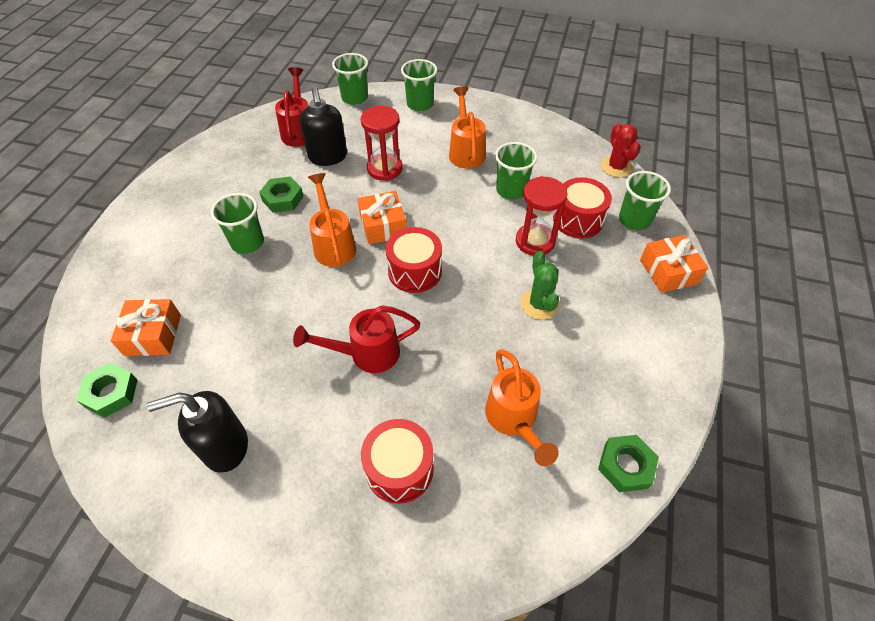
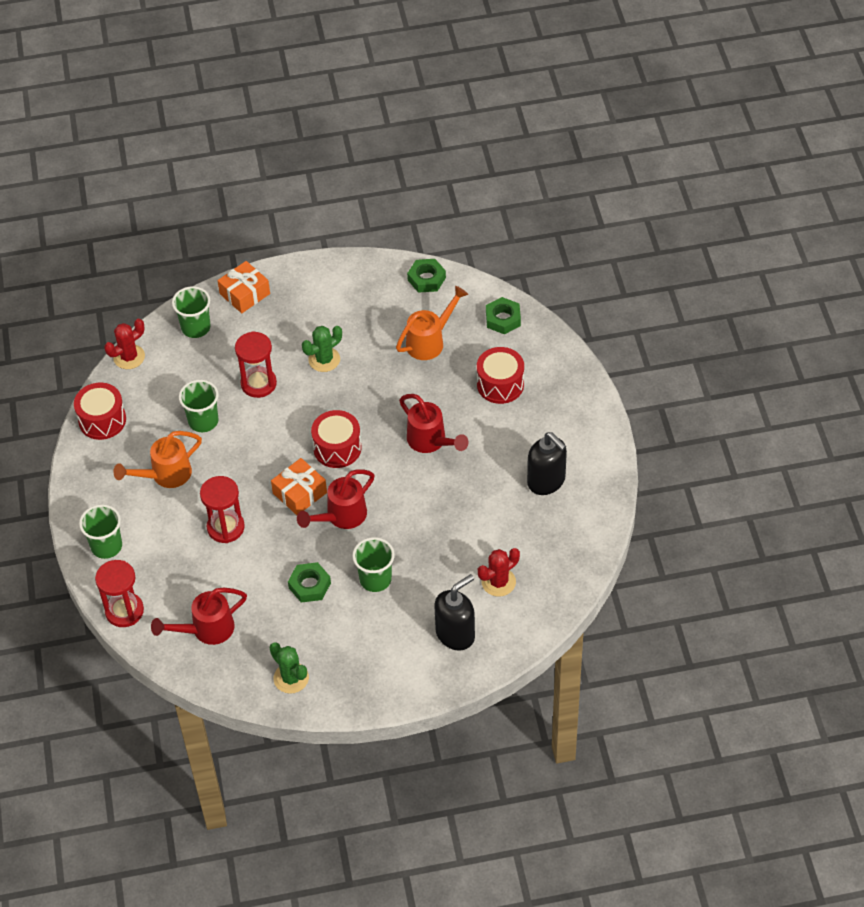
camera: 115 degrees left, 0 degrees up
(111, 393) = (556, 573): green nut -> green nut (503, 319)
(153, 335) = (498, 582): orange gift -> red cactus
(212, 160) = (291, 678): none -> green cactus
(328, 157) = (233, 582): black soap dispenser -> black soap dispenser (455, 634)
(333, 244) = (341, 517): orange watering can -> red watering can
(354, 98) = (124, 611): green cup -> red hourglass
(578, 219) = (216, 364): red drum -> red drum (102, 420)

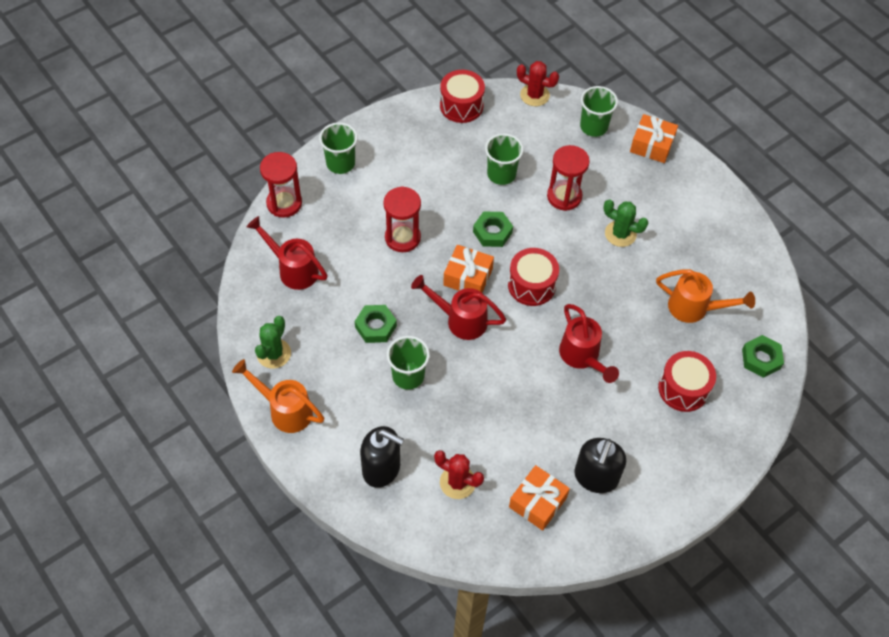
camera: 60 degrees right, 5 degrees up
(165, 475) = (431, 172): orange watering can -> orange watering can (284, 409)
(426, 279) = (763, 275): green nut -> green nut (492, 232)
(431, 442) = (582, 357): red watering can -> red watering can turned 45 degrees counterclockwise
(547, 531) = (538, 502): none -> orange gift

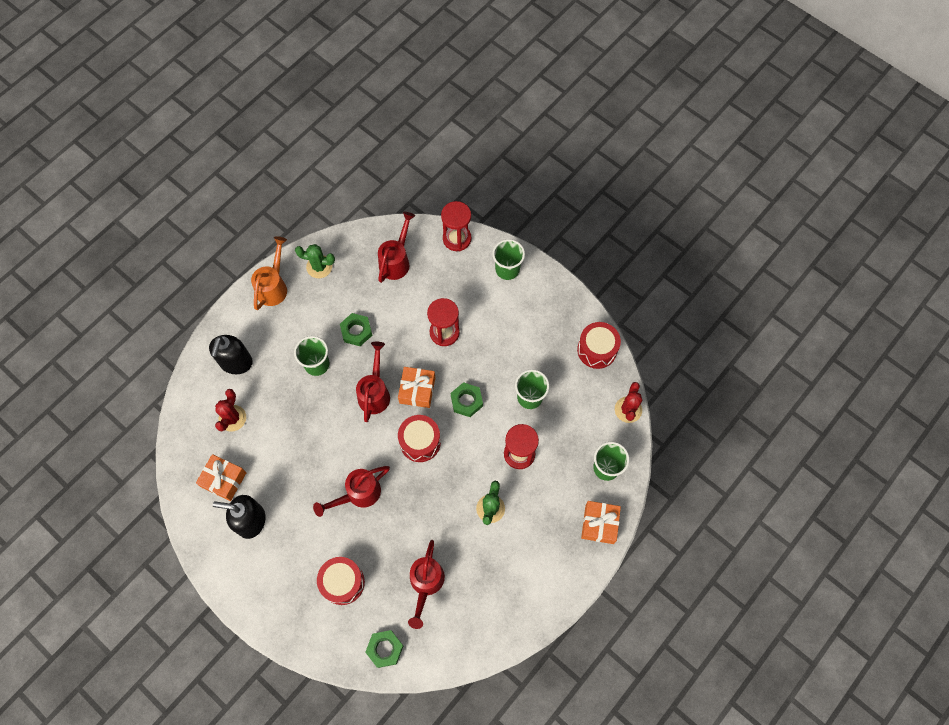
camera: 80 degrees right, 10 degrees up
(695, 308) = (425, 584): orange watering can -> red watering can

